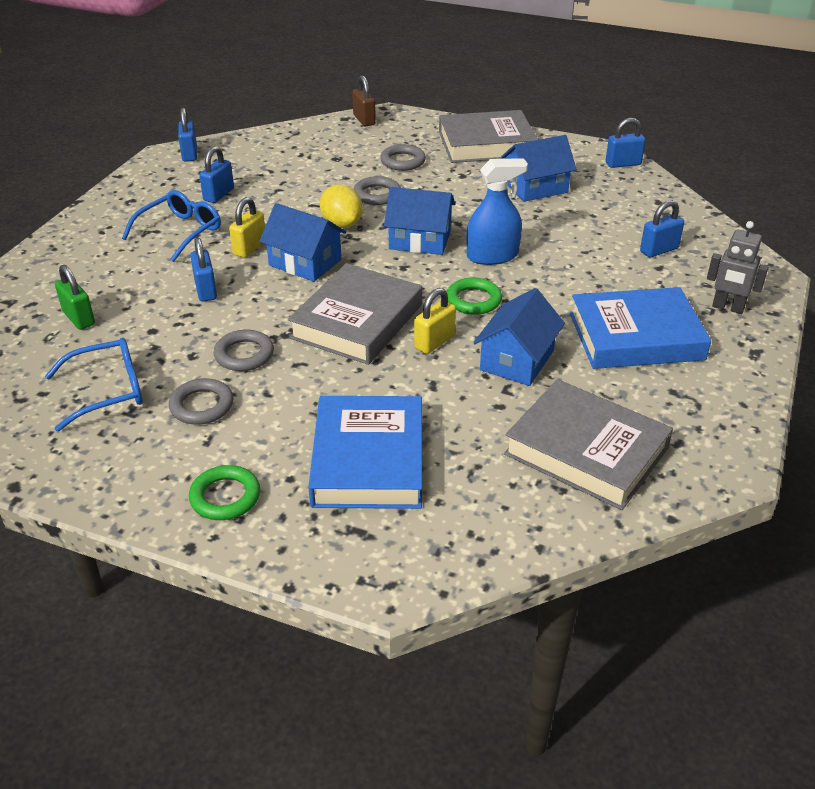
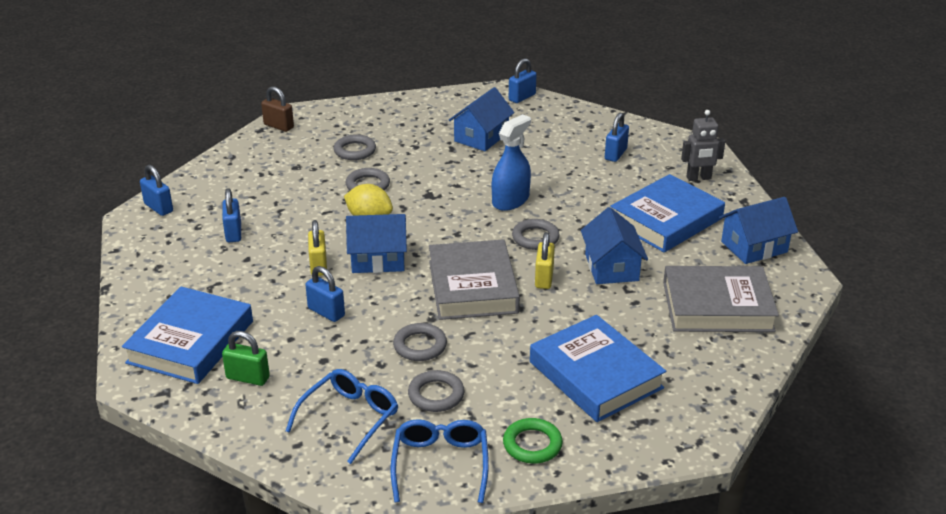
camera: 35 degrees left, 5 degrees down
(77, 270) = (190, 342): none -> blue book
(181, 232) = (241, 275): blue glasses -> blue glasses (440, 463)
(420, 240) = (444, 208): blue house -> blue house (754, 247)
(473, 300) = (535, 238): green ring -> grey ring
(486, 144) = (404, 114): grey book -> none

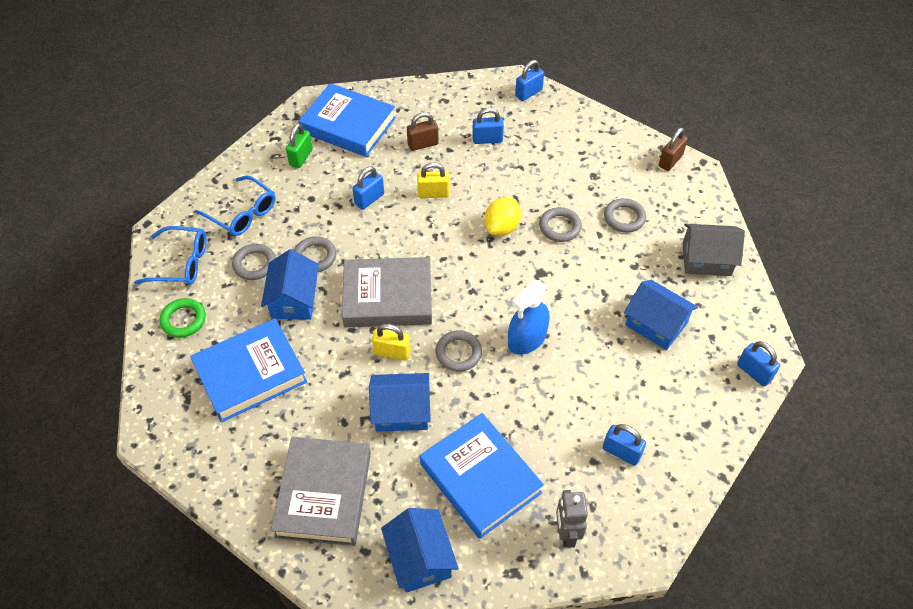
camera: 95 degrees right, 20 degrees up
(235, 278) = (423, 144): none -> brown padlock
(378, 259) = (437, 232): blue house -> blue house (294, 299)
(404, 112) = (706, 259): none -> grey house
(510, 200) = (527, 339): blue spray bottle -> blue spray bottle turned 90 degrees clockwise

